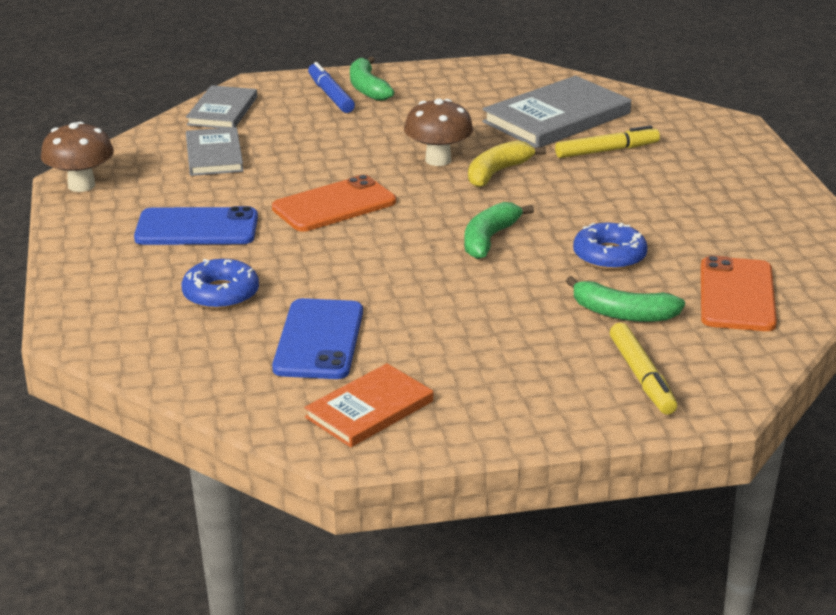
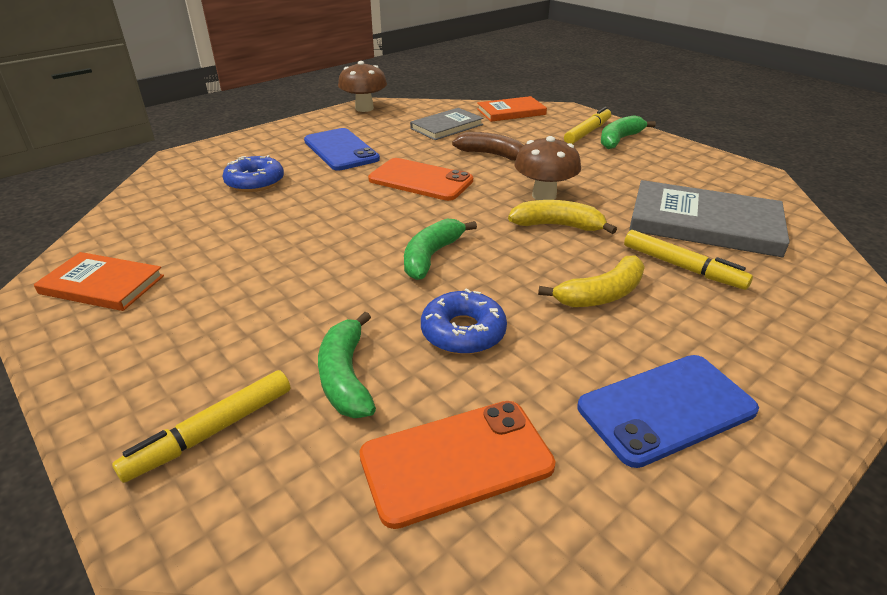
camera: 60 degrees right, 5 degrees up
(222, 111) = (511, 112): grey book -> orange book
(319, 340) = (207, 233): blue phone -> blue phone (666, 409)
(321, 155) = (492, 155): none -> brown banana
(330, 95) = (587, 132): blue marker -> yellow marker
(489, 239) = (431, 256): green banana -> green banana turned 60 degrees counterclockwise
(612, 192) = (601, 295): none -> yellow banana

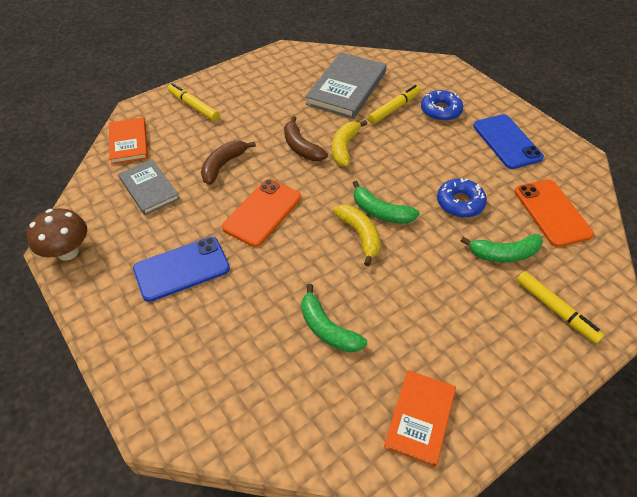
camera: 85 degrees left, 15 degrees up
(255, 182) = (241, 334): blue donut -> blue donut (440, 111)
(544, 196) = (301, 147): brown mushroom -> brown banana
(601, 295) = (422, 144): yellow banana -> yellow banana (360, 235)
(619, 140) = (214, 93): green banana -> green banana (327, 329)

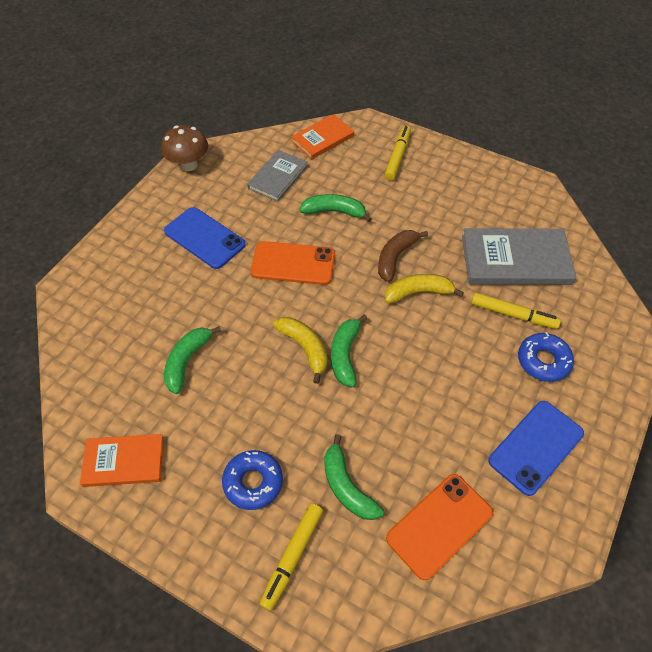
camera: 65 degrees right, 5 degrees up
(223, 165) = (334, 211): brown banana -> green banana
(360, 235) = (305, 348): yellow banana -> yellow banana turned 75 degrees counterclockwise
(460, 203) = (399, 423): blue donut -> blue donut (253, 482)

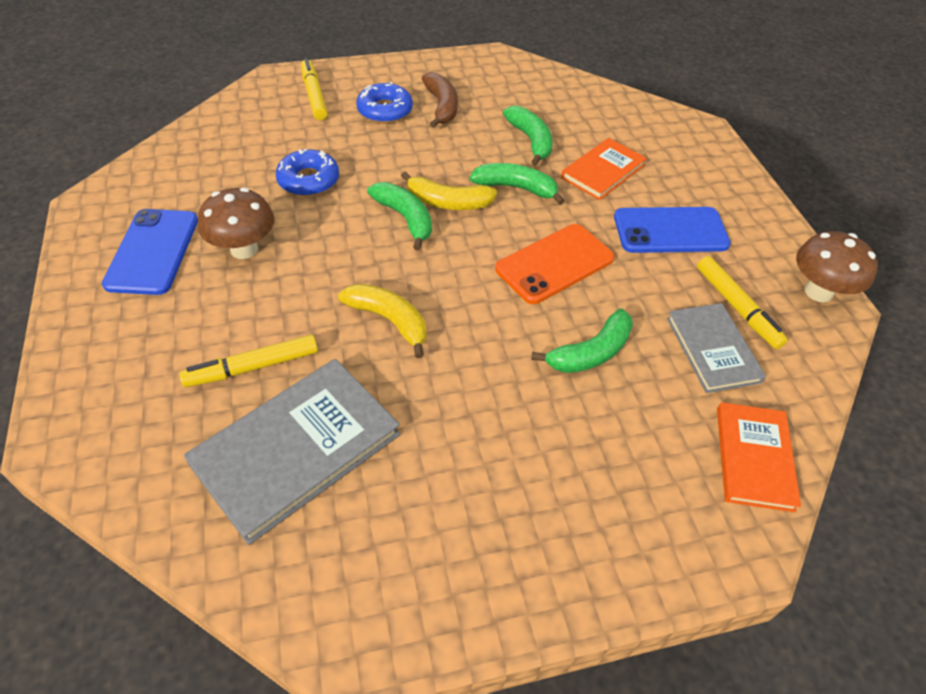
camera: 135 degrees right, 5 degrees down
(124, 461) = (487, 76): orange book -> orange book (603, 171)
(347, 486) = (310, 142): green banana -> green banana (516, 188)
(395, 257) = (455, 344): brown banana -> brown banana (442, 106)
(397, 157) = (621, 512): yellow marker -> yellow marker (737, 307)
(418, 292) = (389, 320): yellow banana -> yellow banana turned 90 degrees counterclockwise
(439, 525) = (214, 159): orange phone -> none
(470, 404) = (244, 249): none -> brown mushroom
(543, 361) = (184, 335): blue donut -> blue donut (308, 180)

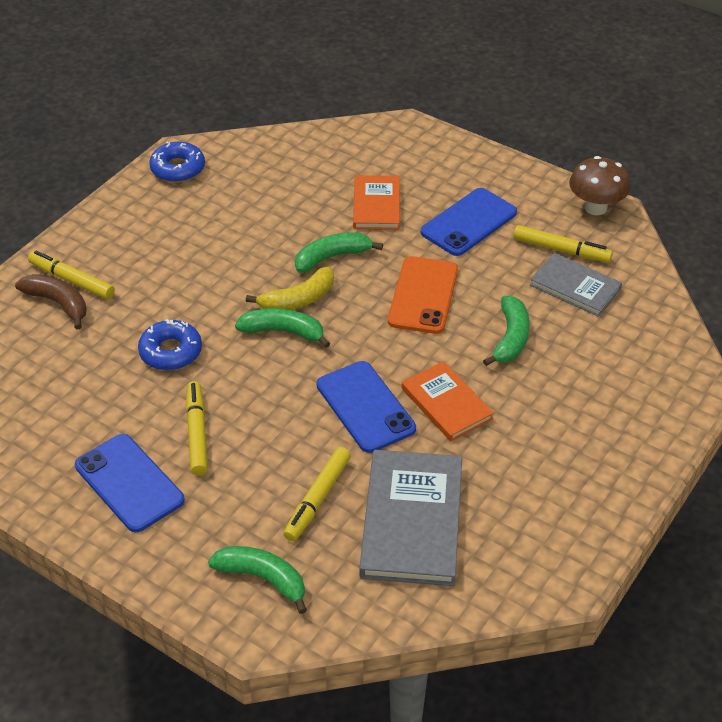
camera: 40 degrees left, 5 degrees down
(244, 249) = (197, 433): brown mushroom -> yellow marker
(385, 110) = (151, 257): blue donut -> blue donut (178, 168)
(389, 320) = (365, 407): yellow banana -> blue phone
(442, 106) = (192, 225): brown banana -> brown banana (58, 303)
(531, 140) = (297, 212): green banana -> green banana (263, 578)
(754, 458) = (658, 336): orange book -> orange book (446, 404)

